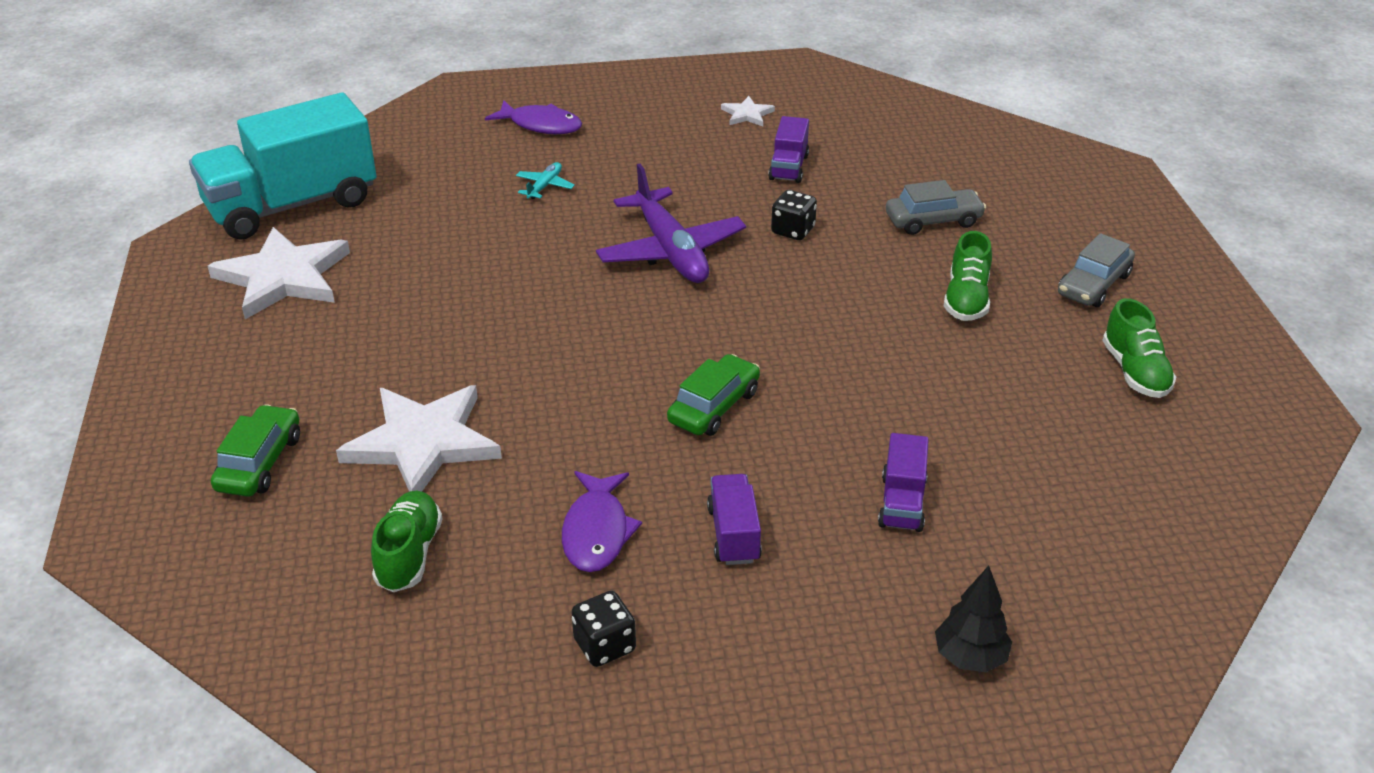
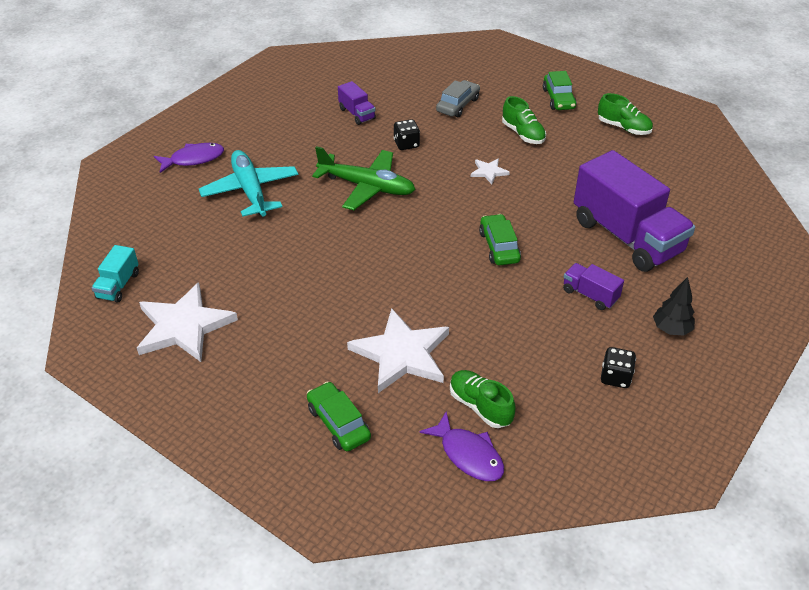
camera: 45 degrees left, 5 degrees up
(292, 205) = (118, 285): turquoise truck -> turquoise truck, size x0.44
(545, 186) = (250, 191): turquoise plane -> turquoise plane, size x2.31
(597, 532) = (539, 334): purple fish -> purple fish (468, 455)
(671, 251) = (367, 187): purple plane -> green plane
(747, 114) = (295, 97): white star -> white star (489, 172)
(902, 503) = (626, 237): purple truck -> purple truck, size x2.26
(970, 657) = (732, 279): black tree -> black tree (671, 329)
(1093, 284) = (558, 99): grey car -> green car

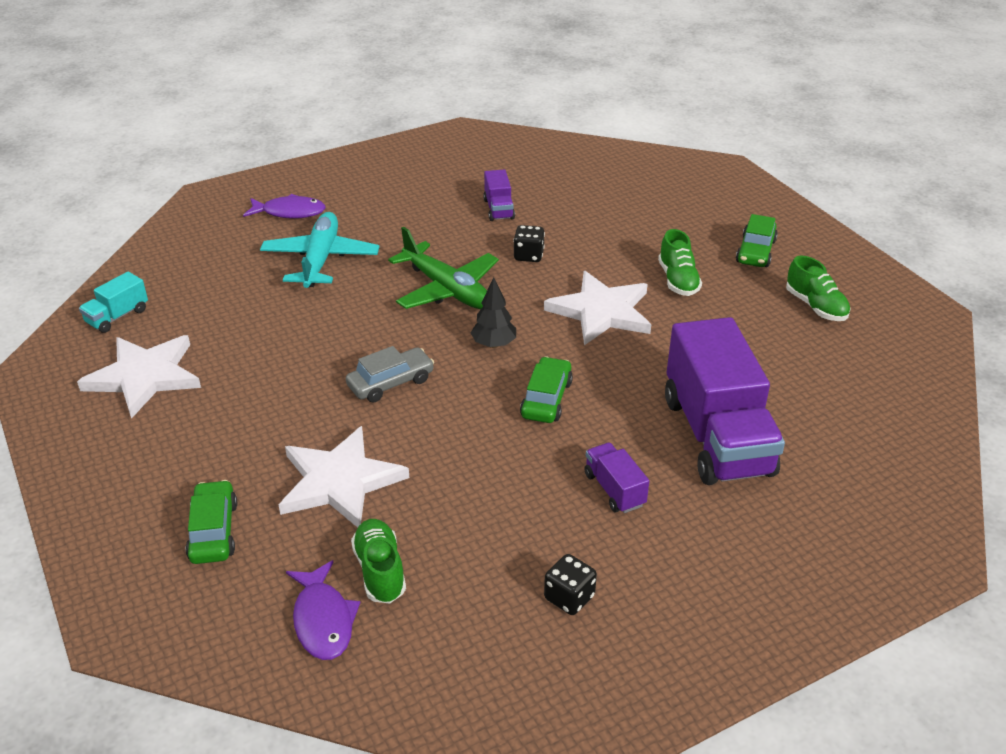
camera: 25 degrees right, 5 degrees down
(458, 105) = (623, 228): grey car -> grey car (391, 383)
(489, 172) = (601, 312): white star -> white star, size x2.17
(671, 329) = (688, 566): black tree -> black tree (494, 344)

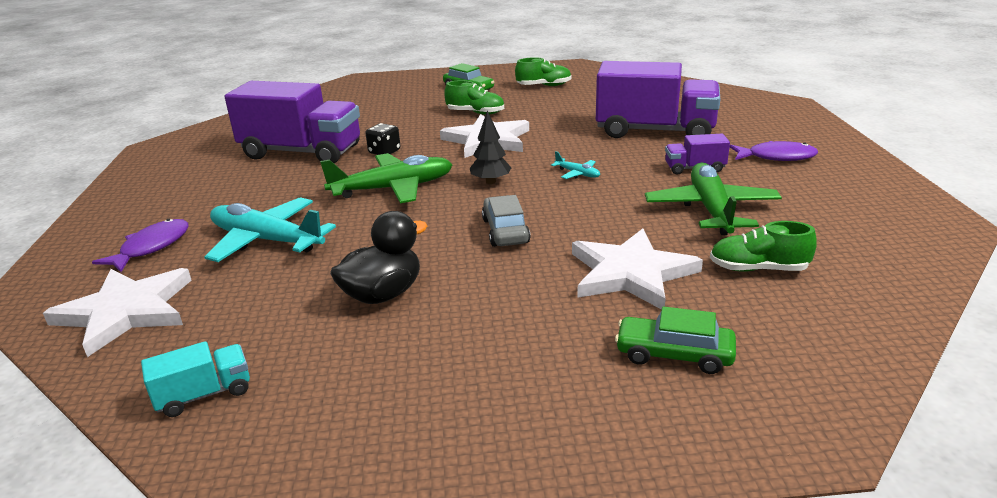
camera: 65 degrees left, 10 degrees down
(117, 316) = (204, 394): turquoise truck -> turquoise truck turned 90 degrees counterclockwise
(144, 376) = (361, 381): white star -> white star (126, 312)
(258, 348) = (383, 294): none -> black duck
(323, 620) = (816, 304): purple fish -> purple fish (776, 157)
(498, 209) = (301, 152): purple truck -> purple truck, size x2.26
(504, 519) = (711, 209): none -> green plane
(546, 399) = (577, 174): green car -> turquoise plane
(569, 597) = (803, 200): black dice -> none

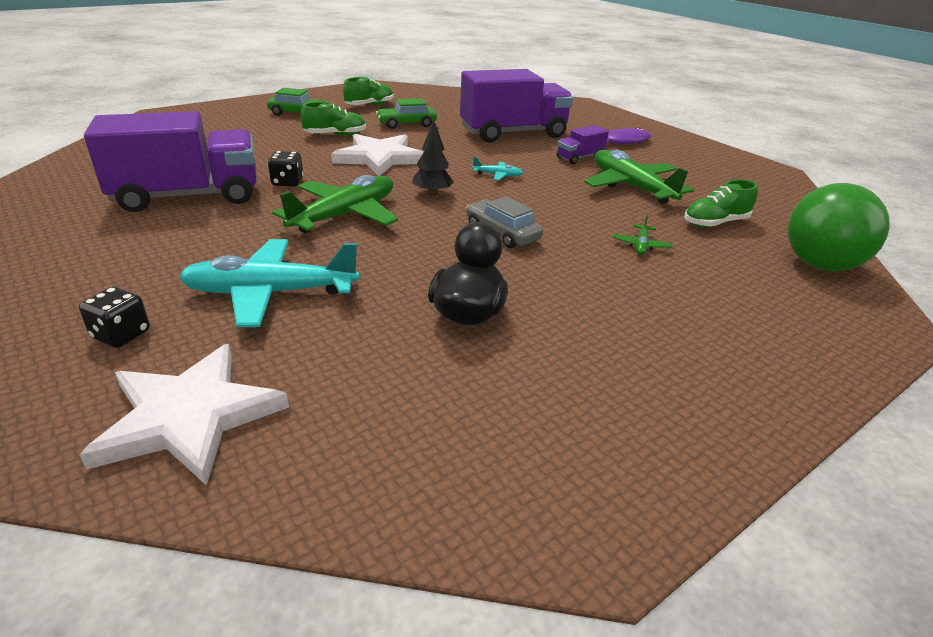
camera: 35 degrees left, 5 degrees up
(151, 247) = (121, 335): purple fish -> black dice
(204, 394) = (418, 469): turquoise truck -> none
(630, 273) = (641, 245): white star -> green plane
(674, 354) = (747, 297): green car -> green car (406, 124)
(828, 346) = (820, 265): none -> green ball

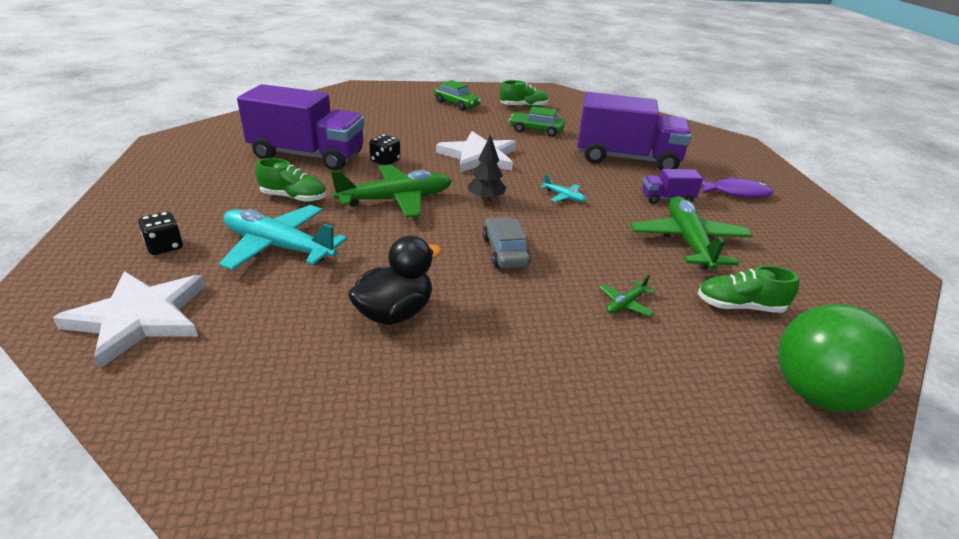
camera: 30 degrees right, 0 degrees up
(335, 135) = (465, 128): green shoe -> green shoe (294, 198)

